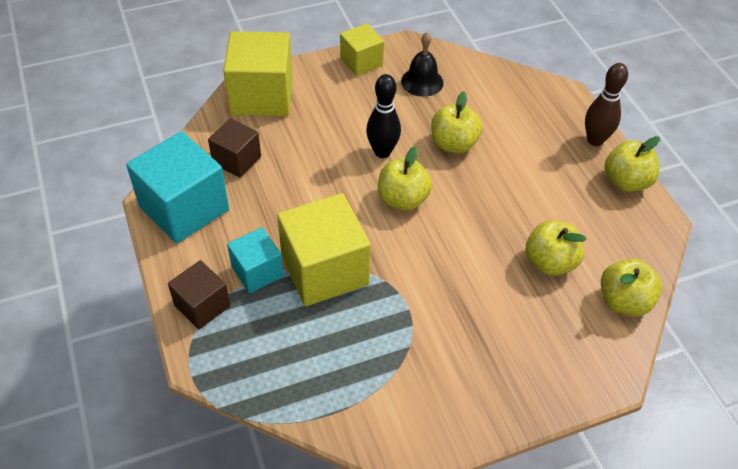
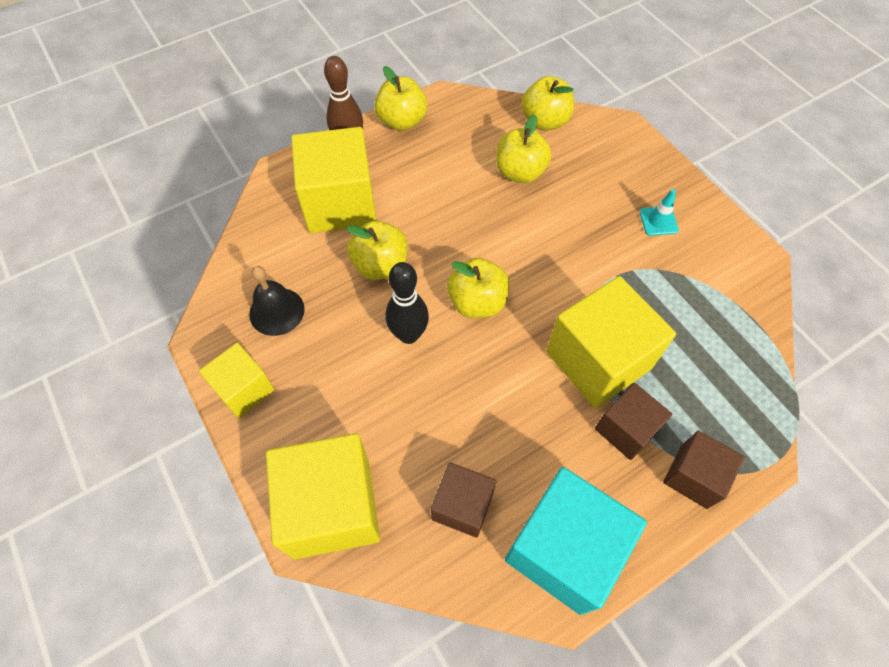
camera: 100 degrees left, 10 degrees up
(257, 271) = (626, 429): turquoise cube -> brown cube
(469, 368) = (658, 221): none -> turquoise traffic cone
(524, 127) = (340, 203): none -> yellow cube

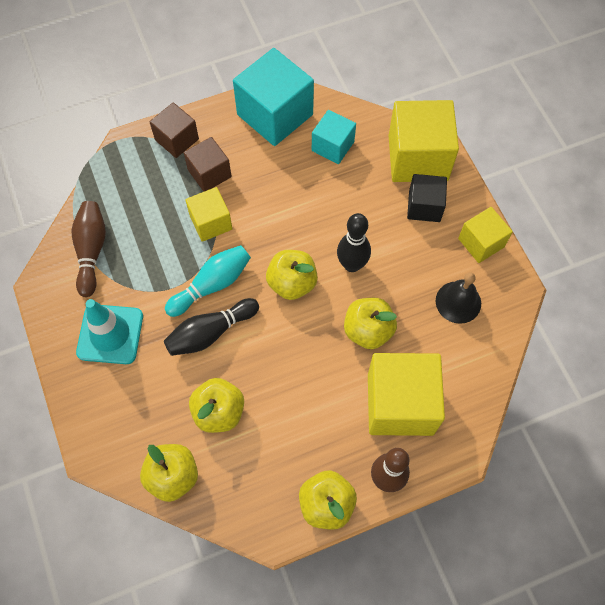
camera: 170 degrees left, 5 degrees up
(320, 429) = (424, 206): none -> black cube
(462, 505) = (332, 146): brown cube -> turquoise cube
(553, 238) = (210, 332): none -> black bowling pin
(569, 286) = (212, 285): none -> turquoise bowling pin
(598, 360) = (211, 222): yellow cube -> yellow cube, size x0.57
(658, 221) = (110, 334): turquoise traffic cone -> turquoise traffic cone, size x1.93
(726, 302) = (91, 251): none -> brown bowling pin

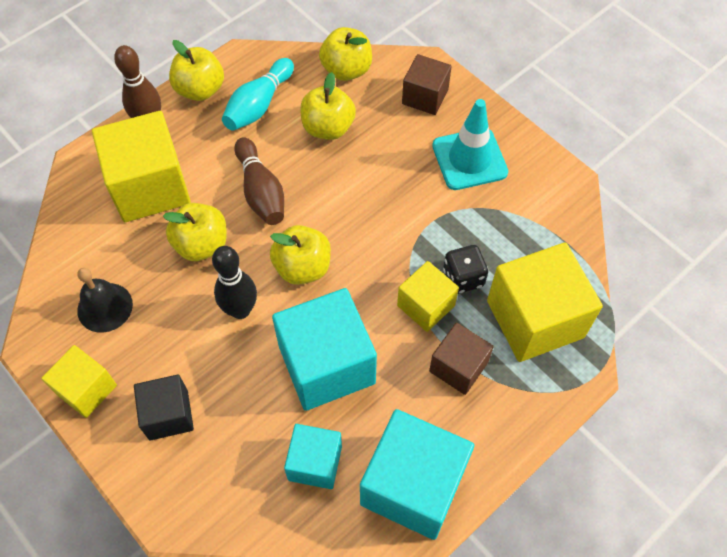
camera: 160 degrees right, 5 degrees down
(91, 251) = (540, 230): brown bowling pin -> brown bowling pin (261, 191)
(172, 234) = (463, 278): none -> black dice
(177, 139) = (524, 400): brown cube -> brown cube (425, 97)
(210, 332) = (369, 191): black bowling pin -> none
(212, 285) = (390, 237): turquoise bowling pin -> turquoise bowling pin (259, 105)
(301, 204) = (326, 364): none -> turquoise cube
(418, 158) = (192, 486): yellow cube -> yellow cube (535, 319)

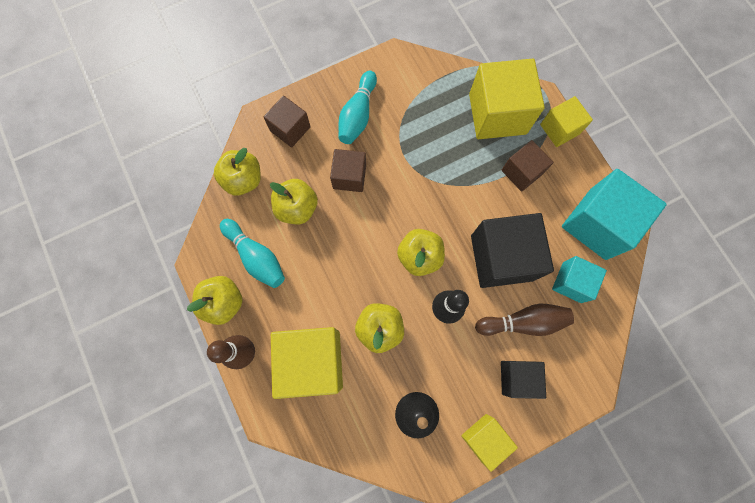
camera: 75 degrees left, 15 degrees up
(261, 191) = (343, 273): brown bowling pin -> brown bowling pin (523, 322)
(326, 364) = (501, 258): turquoise cube -> black cube
(384, 169) = (349, 176): none -> brown cube
(426, 305) = (471, 180): yellow cube -> yellow cube (559, 129)
(463, 278) = (455, 149): black dice -> none
(469, 159) = (358, 115): turquoise traffic cone -> turquoise bowling pin

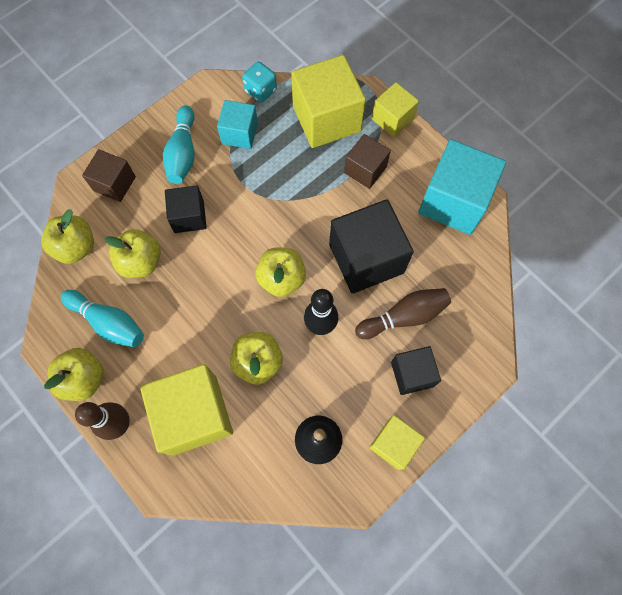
camera: 15 degrees left, 5 degrees down
(349, 176) = (189, 216): brown cube -> black cube
(442, 72) = (260, 91): none -> turquoise dice
(571, 282) = (442, 265): turquoise cube -> turquoise cube (239, 133)

